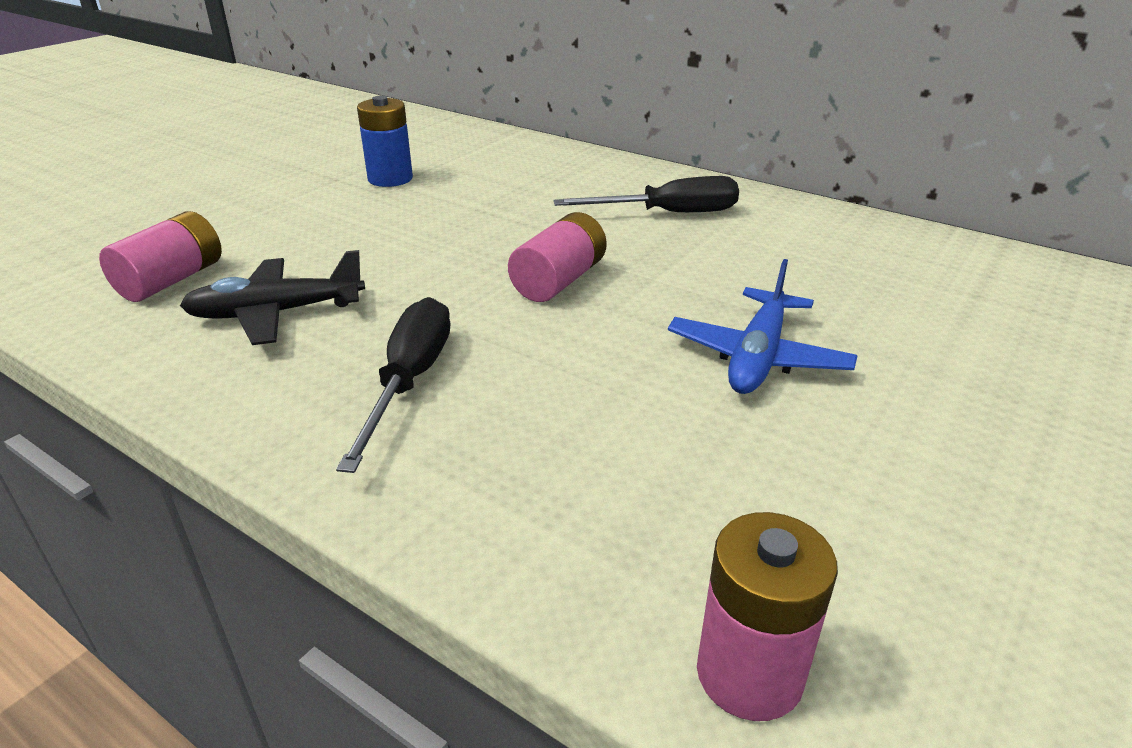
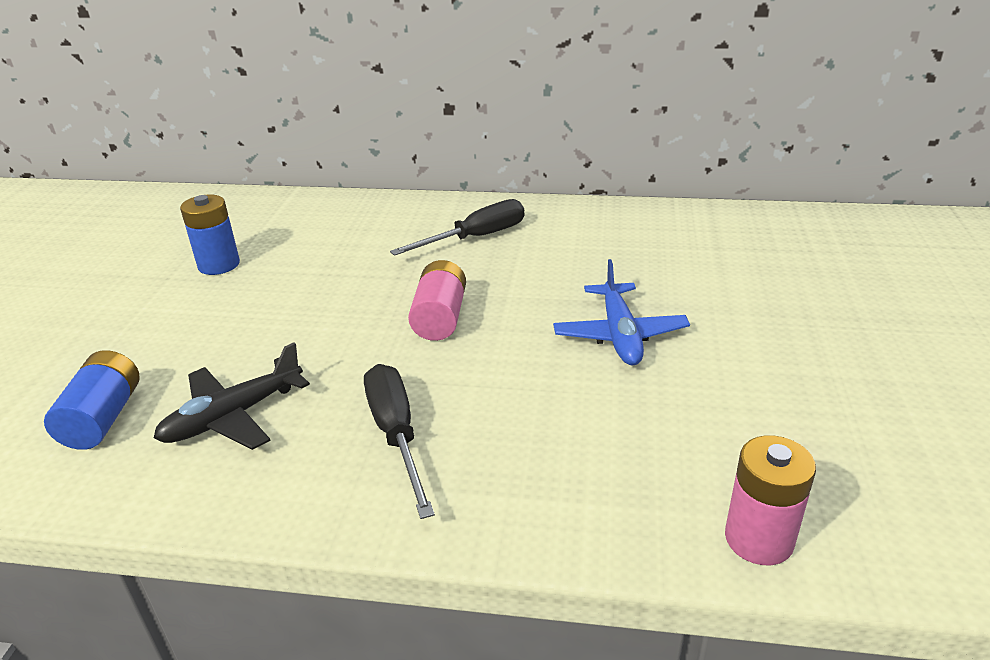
camera: 25 degrees left, 0 degrees up
(171, 280) = (103, 418): pink battery -> blue battery

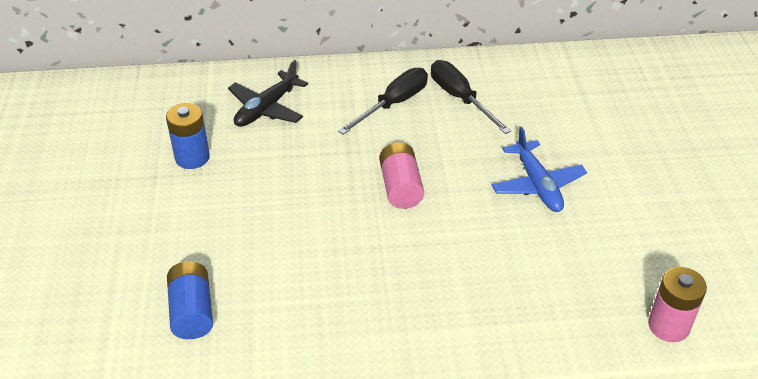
camera: 15 degrees left, 10 degrees up
(233, 416) = (290, 295): black plane -> black plane (266, 108)
(396, 435) = (416, 291): black screwdriver -> black screwdriver (460, 98)

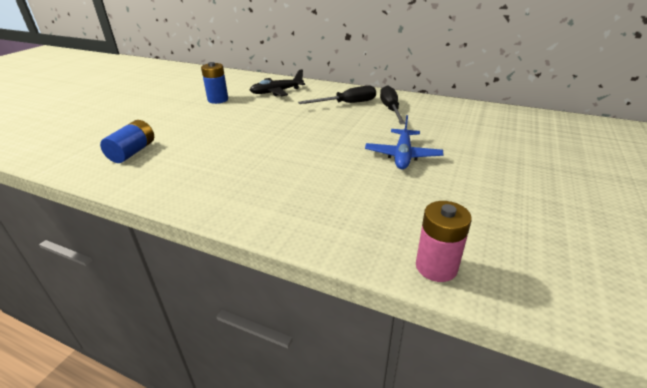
camera: 30 degrees right, 10 degrees down
(400, 187) = (310, 135): pink battery -> none

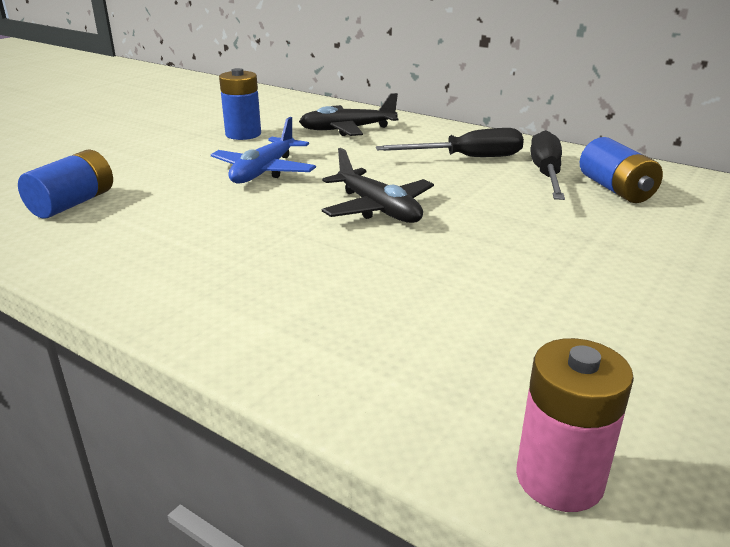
camera: 10 degrees right, 5 degrees down
(308, 138) = (378, 209): none -> black plane
(402, 155) = (547, 256): blue plane -> blue plane (264, 171)
(427, 115) = (616, 189): none -> blue battery

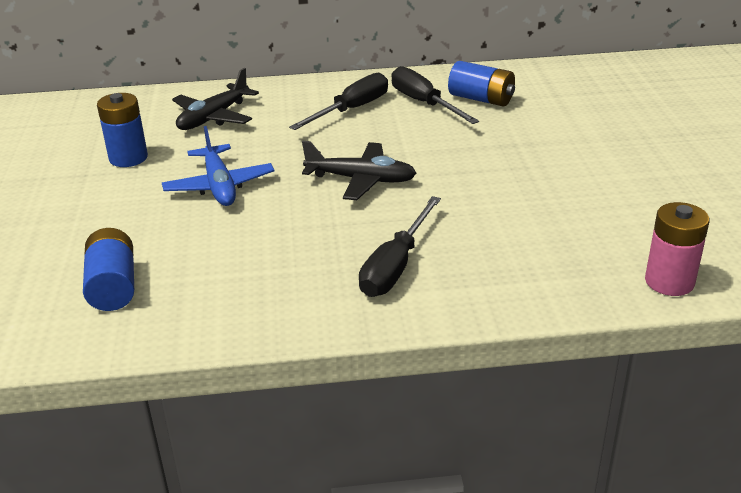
camera: 40 degrees left, 5 degrees up
(277, 287) = (396, 266): none -> black screwdriver

